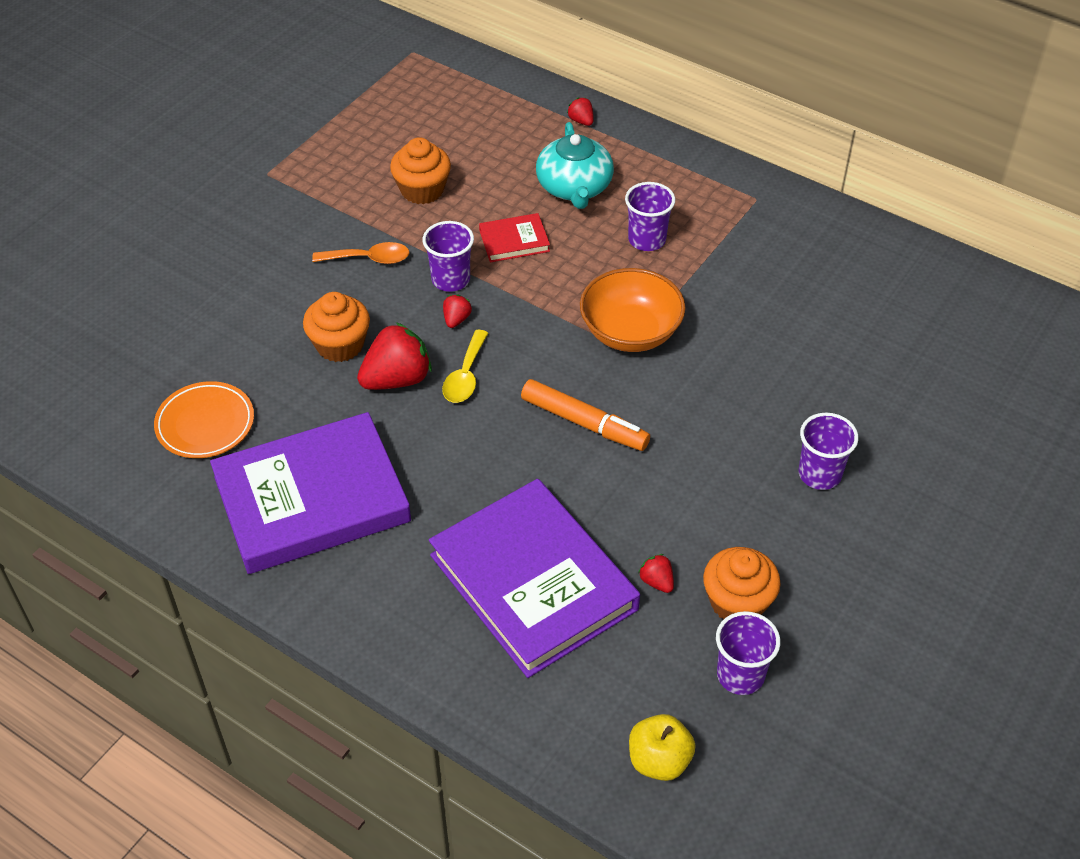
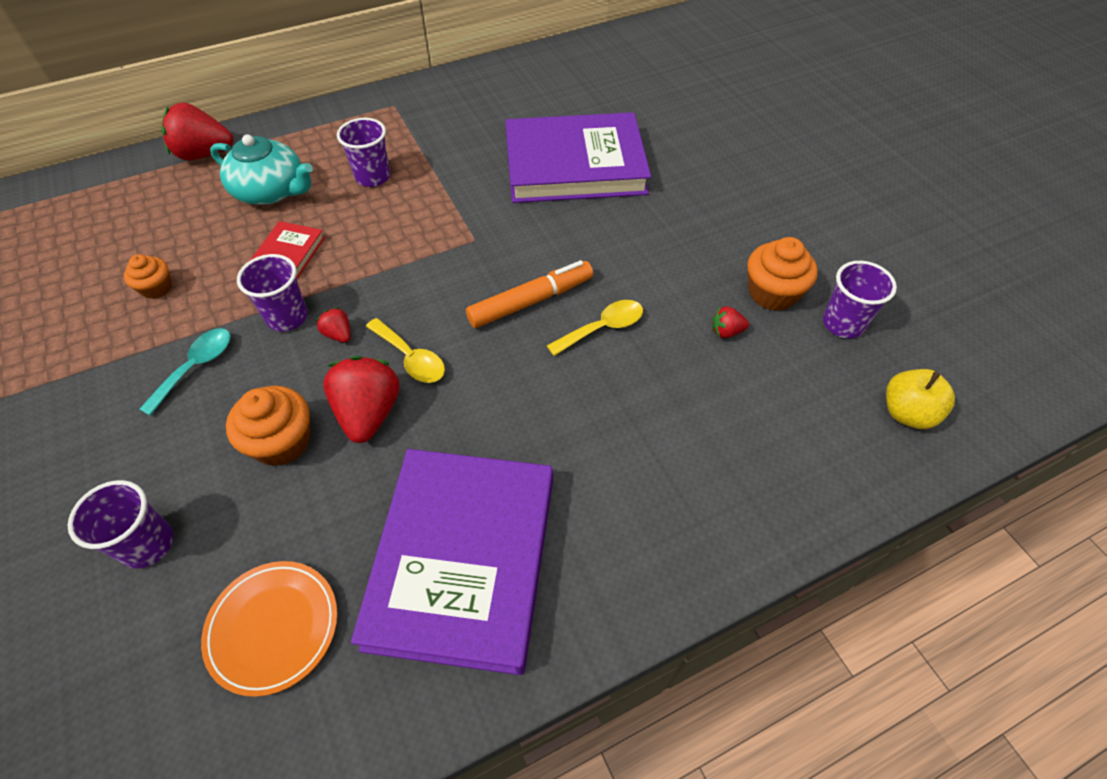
camera: 60 degrees left, 5 degrees up
(369, 259) = (196, 367): orange spoon -> turquoise spoon
(422, 190) = (157, 288): orange cupcake -> orange cupcake, size x0.62
(533, 582) = (680, 415): purple book -> purple book (575, 165)
(581, 121) = (204, 154): red strawberry -> red strawberry, size x2.10
(591, 487) = (602, 328): none -> yellow spoon
(630, 332) = (459, 230): orange bowl -> none
(819, 474) = (679, 195): purple cup -> purple cup (148, 544)

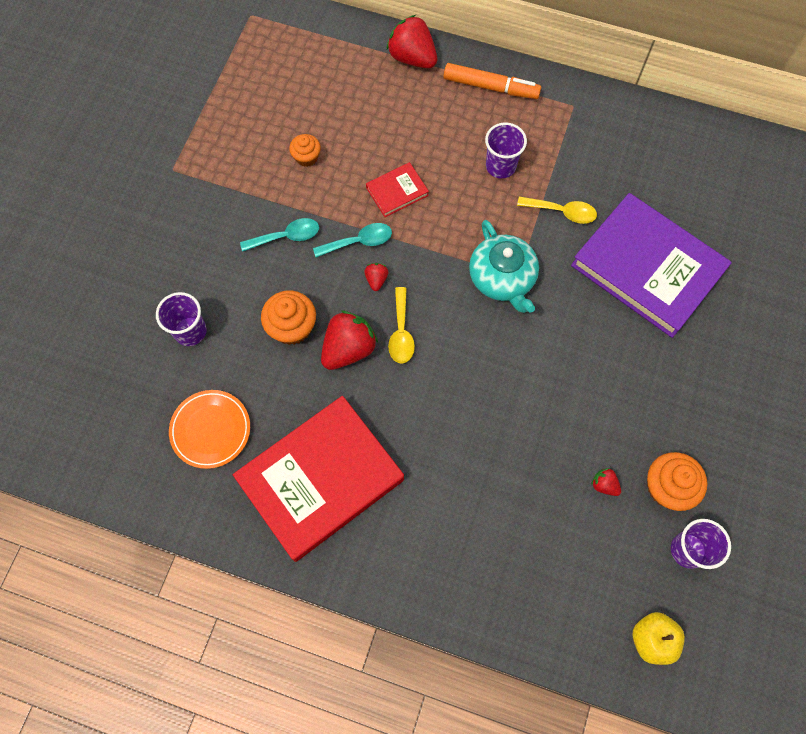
camera: 45 degrees right, 15 degrees up
(271, 191) = (428, 127): turquoise teapot -> turquoise teapot (502, 278)
(287, 317) = (359, 242): purple cup -> turquoise spoon
(463, 560) = (320, 479): purple book -> red book
(530, 301) = (506, 354): orange marker -> orange marker (490, 87)
(602, 328) = (530, 412): yellow spoon -> yellow spoon (562, 212)

